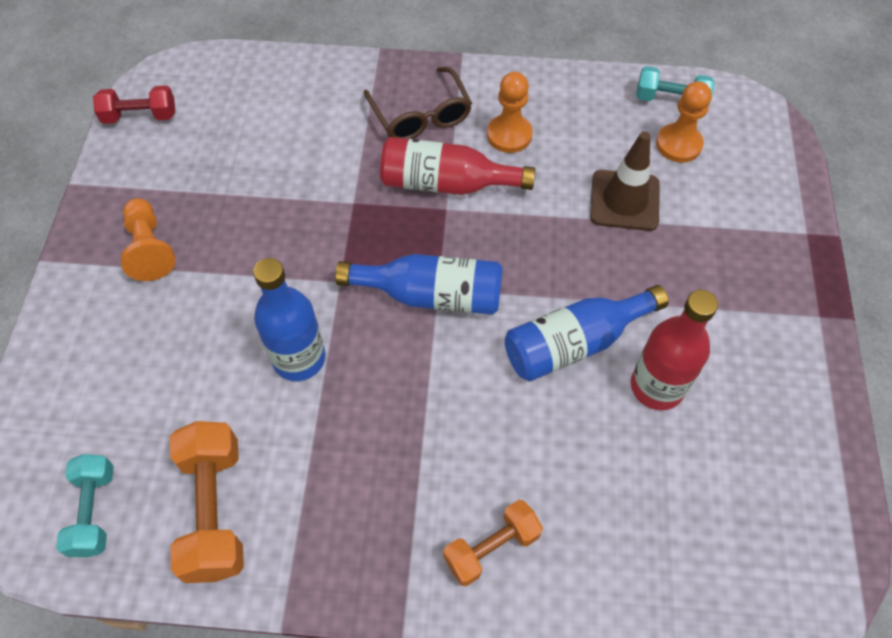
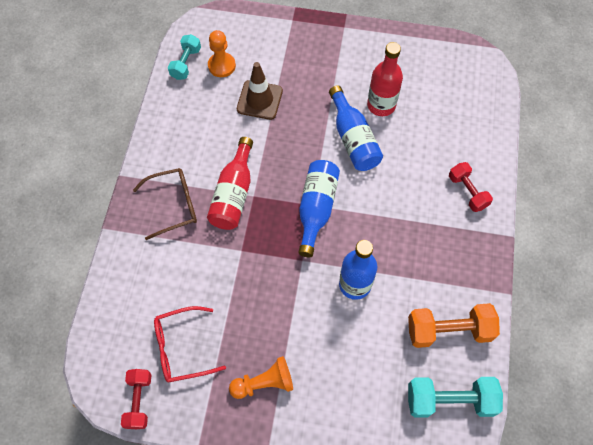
camera: 85 degrees left, 5 degrees up
(94, 511) = (450, 400): turquoise dumbbell -> turquoise dumbbell, size x1.55
(207, 150) = (182, 348): none -> red glasses
(491, 547) = (467, 192): orange dumbbell -> red dumbbell
(509, 135) = (199, 154): orange pawn -> none

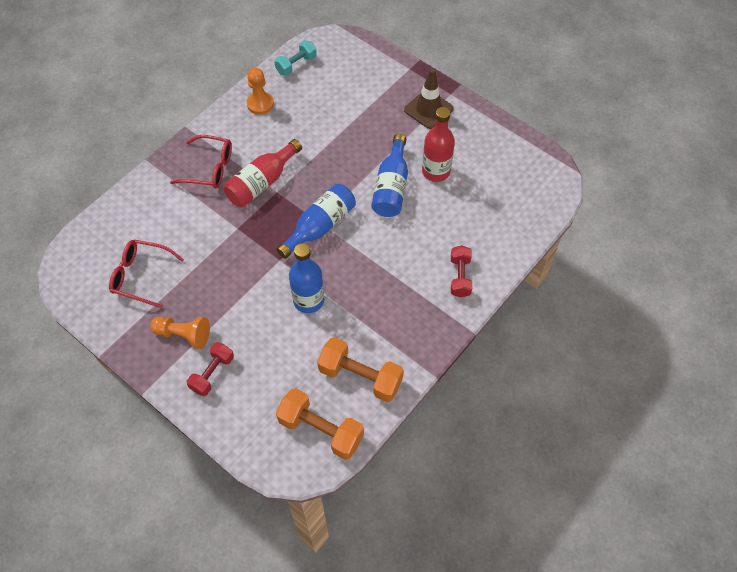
camera: 30 degrees right, 5 degrees down
(139, 401) = (83, 297): red dumbbell -> red dumbbell (212, 373)
(174, 205) = (209, 168): brown glasses -> red glasses
(222, 66) = (324, 79): orange pawn -> orange pawn (260, 104)
(259, 100) = (335, 120): brown traffic cone -> brown traffic cone (428, 109)
(450, 400) = (321, 430): turquoise dumbbell -> orange dumbbell

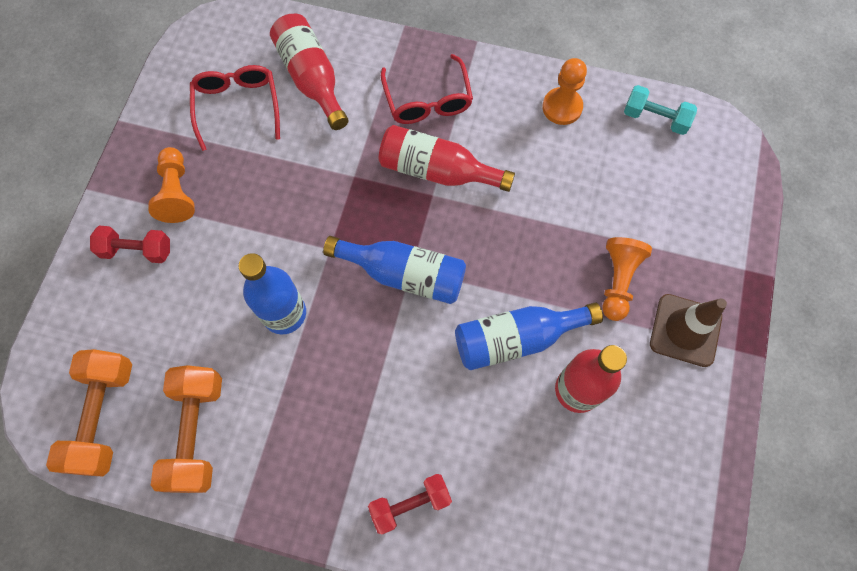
camera: 65 degrees right, 10 degrees up
(149, 225) = (312, 78): none -> red bottle
(384, 126) = (618, 281): none -> orange pawn

